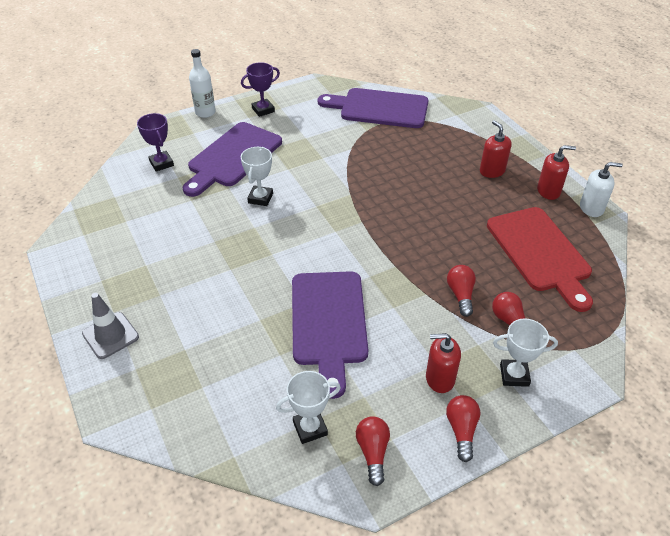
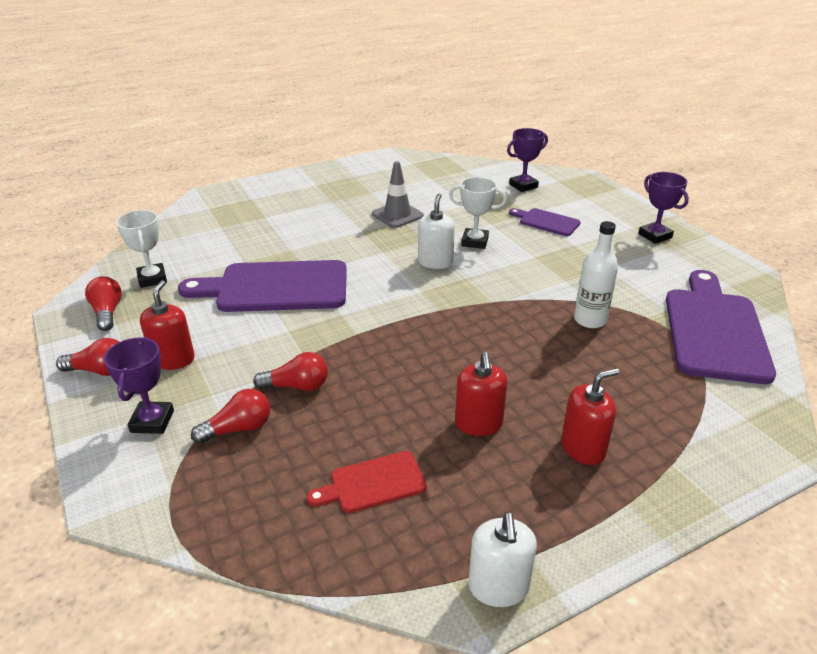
camera: 90 degrees right, 10 degrees down
(110, 335) = (290, 186): grey traffic cone -> grey traffic cone (397, 215)
(205, 112) = (629, 201): white bottle -> white bottle (590, 320)
(232, 157) = (546, 222): purple cutting board -> purple cutting board, size x0.50
(291, 222) = (435, 262): none -> white soap dispenser
(373, 452) = (107, 312): red light bulb -> red light bulb turned 105 degrees counterclockwise
(514, 375) = (152, 421): white trophy -> purple trophy
(540, 253) = (373, 483): red cutting board -> red cutting board, size x0.50
(548, 191) = (540, 523): red soap dispenser -> red soap dispenser (478, 423)

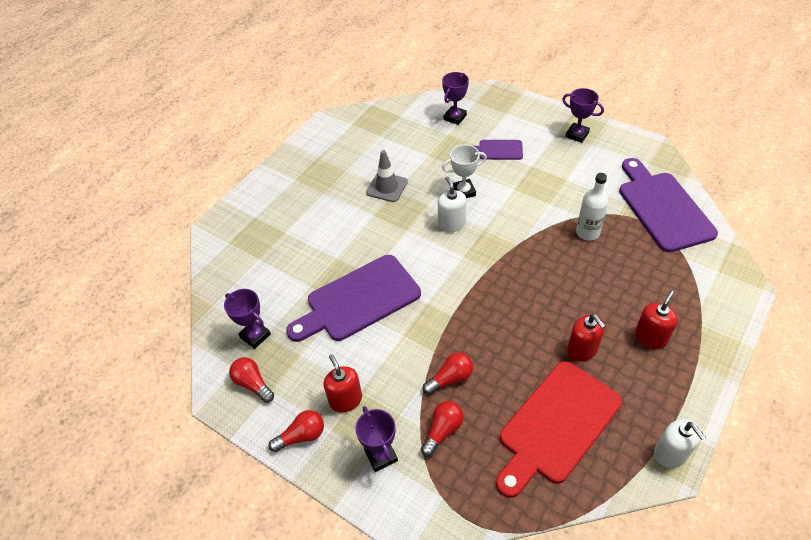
camera: 25 degrees left, 15 degrees up
(152, 279) = (255, 336): white trophy -> purple trophy
(373, 483) = (556, 425): red cutting board -> red cutting board, size x2.01

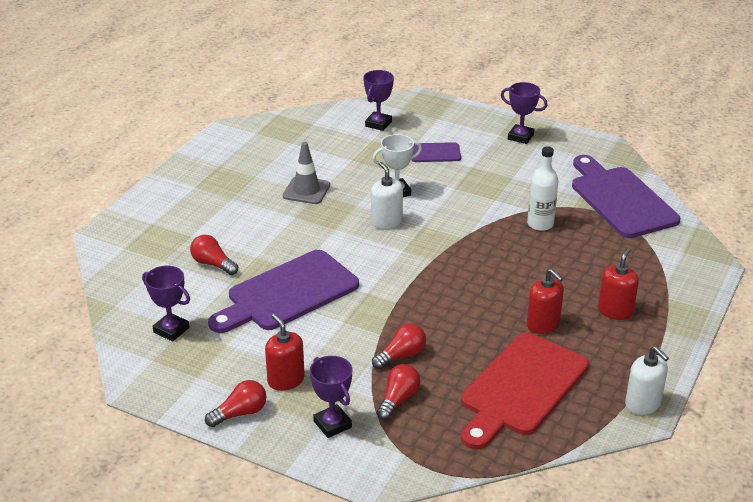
camera: 10 degrees left, 15 degrees down
(253, 384) = (176, 372): red light bulb -> red light bulb (213, 264)

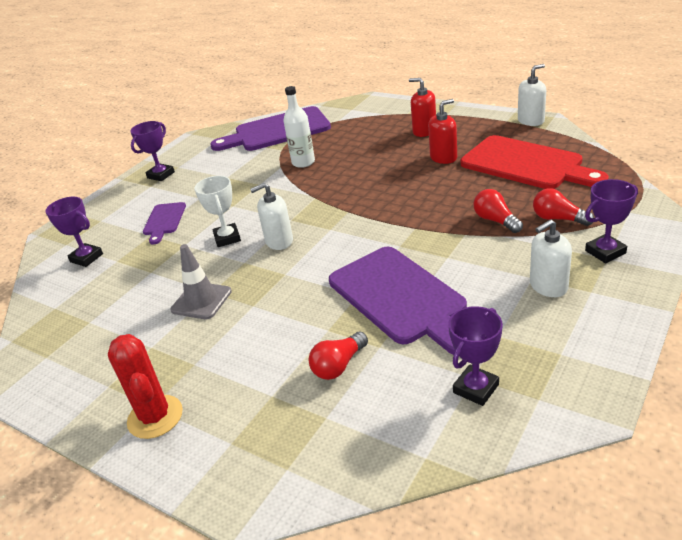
camera: 80 degrees left, 0 degrees up
(184, 189) = (155, 417): none -> red cactus
(240, 413) = (611, 313): red light bulb -> none
(286, 380) = (548, 286): red soap dispenser -> white soap dispenser

